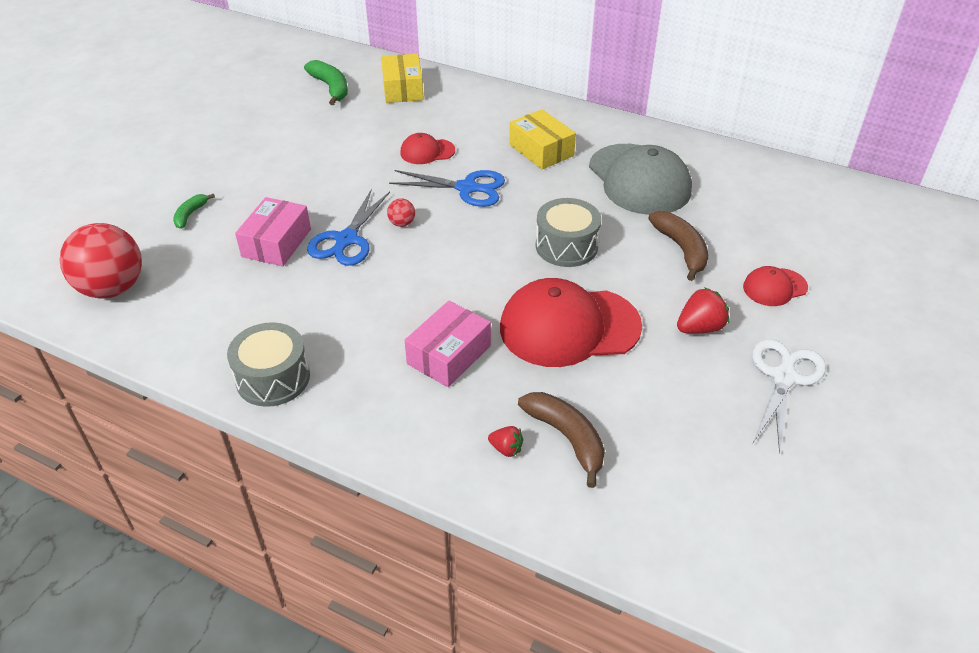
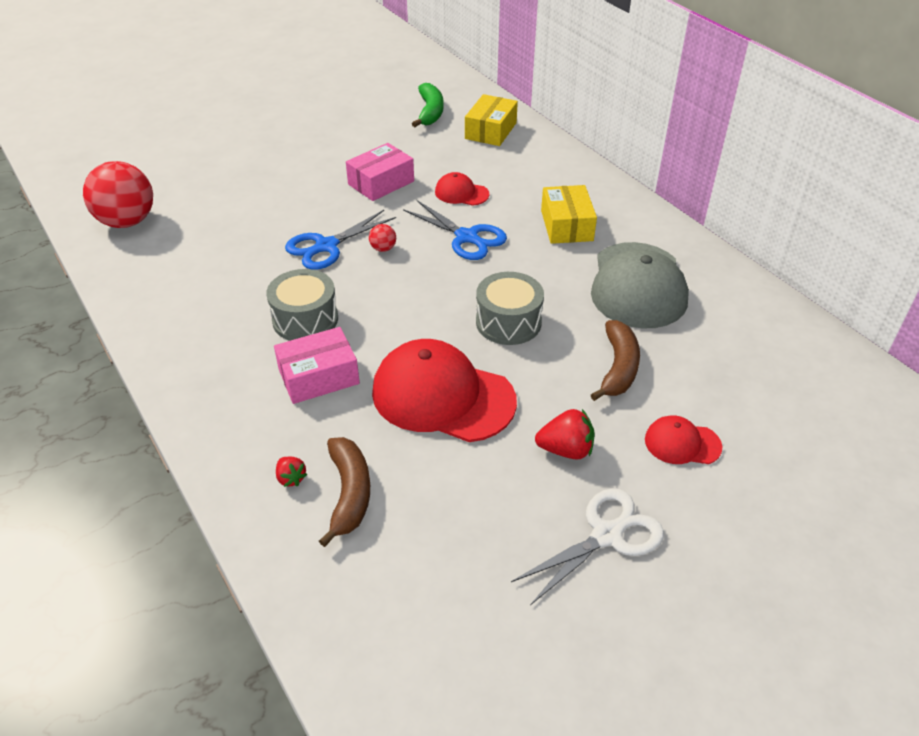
camera: 30 degrees right, 0 degrees up
(190, 214) = (229, 183): green banana -> none
(273, 378) = (171, 337): grey drum -> grey drum (305, 319)
(276, 243) = (271, 229): pink box -> pink box (381, 183)

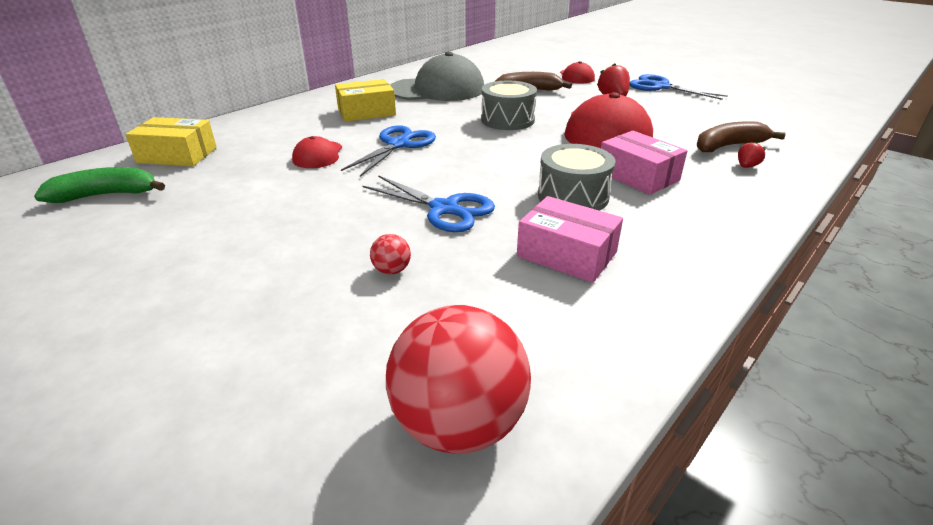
camera: 105 degrees left, 10 degrees down
(381, 183) = (298, 199): pink box -> pink box (566, 254)
(383, 249) = (434, 178): red ball -> red ball (391, 270)
(606, 535) = (660, 87): white scissors -> blue scissors

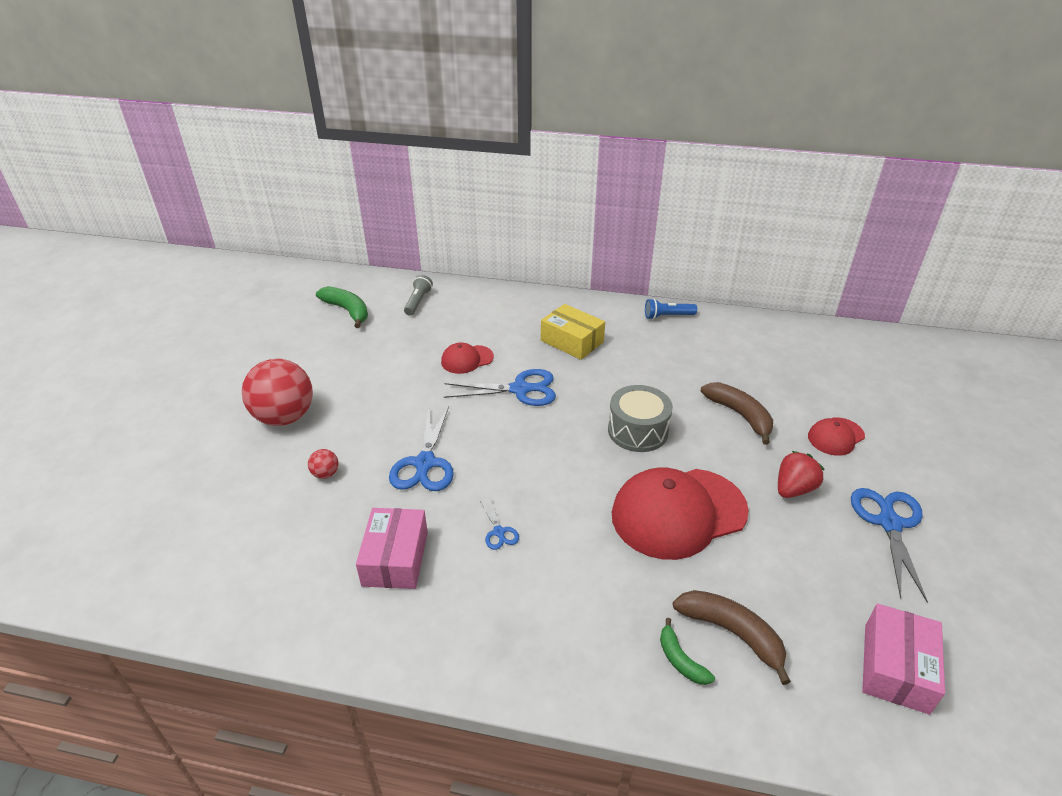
camera: 60 degrees right, 5 degrees up
(177, 155) = (418, 302): yellow box -> grey flashlight
(391, 79) = (667, 316): none -> blue flashlight
(437, 89) = (671, 355): grey cap -> none
(458, 424) = (190, 567): red ball -> red ball (285, 417)
(573, 196) = (499, 532): grey drum -> blue scissors
(638, 176) = (578, 567): pink box -> pink box (896, 668)
(746, 166) = (680, 660): red strawberry -> green banana

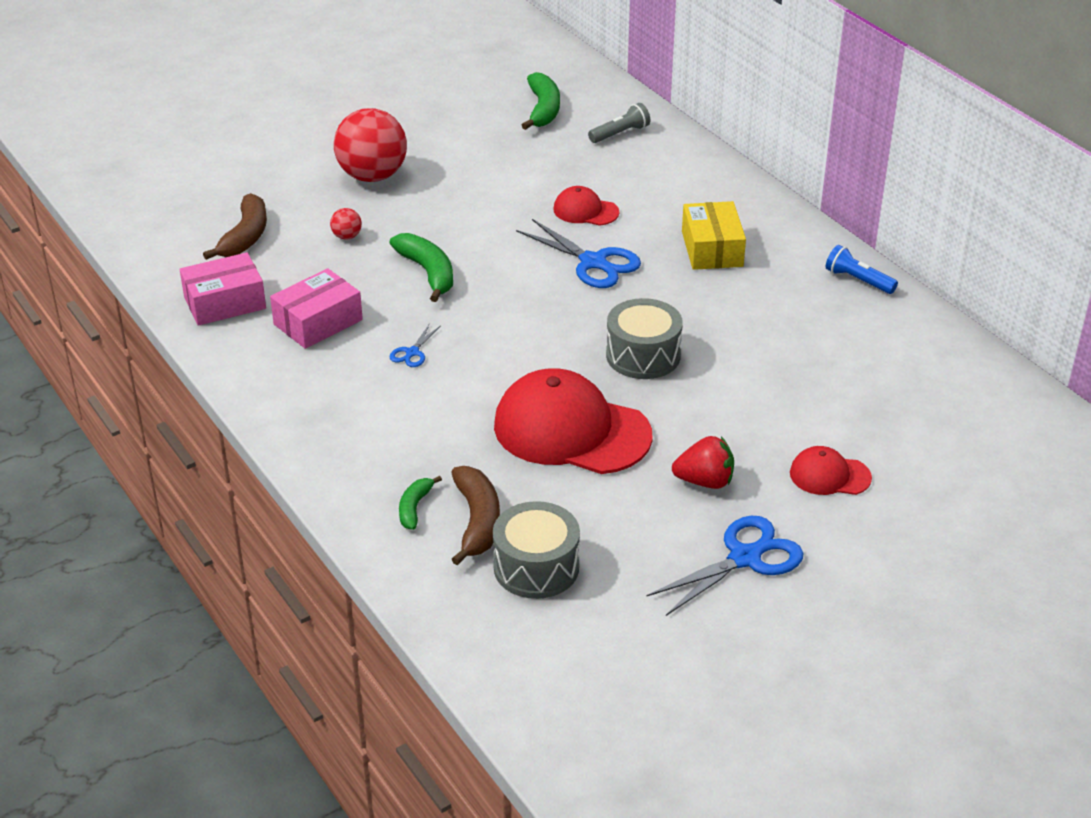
camera: 45 degrees right, 0 degrees up
(425, 463) = (428, 273): blue scissors -> green banana
(740, 415) = (765, 402): brown banana -> brown banana (245, 237)
(815, 636) = (536, 567): none -> grey drum
(896, 668) = (562, 624): pink box -> pink box (225, 303)

